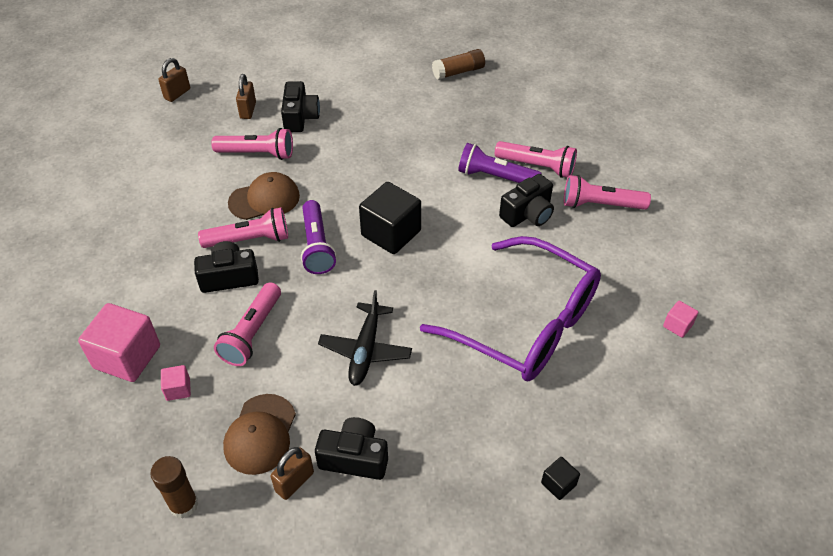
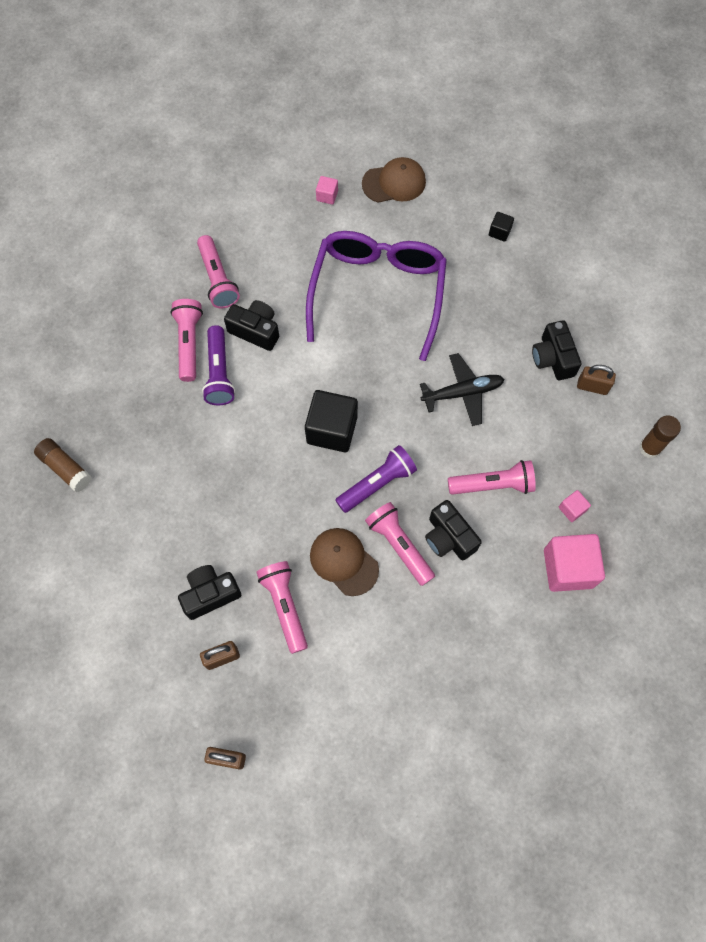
camera: 115 degrees left, 20 degrees up
(260, 434) = (572, 428): brown cap -> brown cap (394, 183)

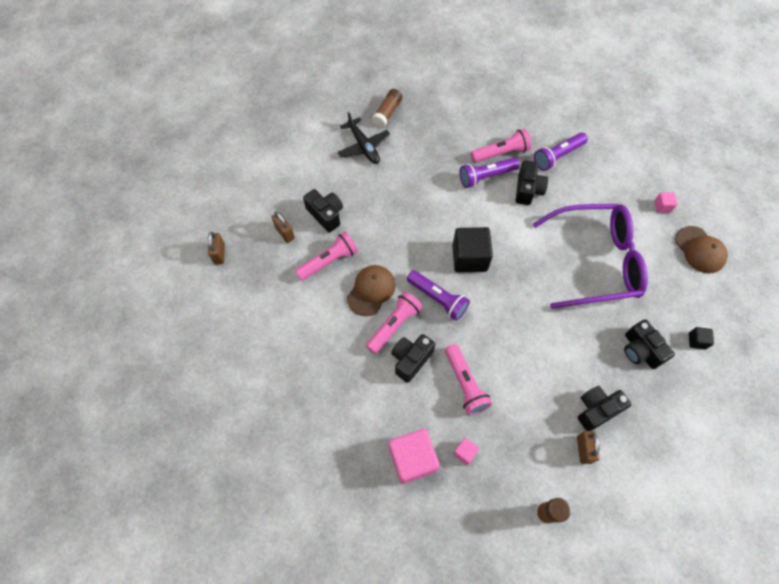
camera: 75 degrees right, 5 degrees down
(217, 279) = (557, 156): pink flashlight -> purple flashlight
(462, 393) = (535, 343): black plane -> black plane (363, 146)
(497, 290) = (640, 350): none -> black camera

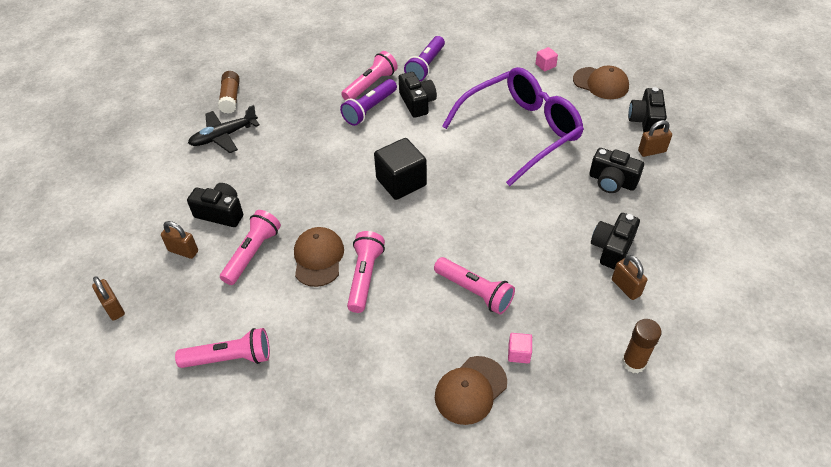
camera: 30 degrees left, 15 degrees down
(270, 336) = (230, 358): none -> pink flashlight
(363, 146) = (224, 136): black plane -> black plane turned 120 degrees clockwise
(411, 359) = (404, 299): black camera -> black camera (645, 121)
(412, 459) = (470, 390): pink cube -> brown cap
(438, 298) = (394, 231): purple flashlight -> none
(697, 341) = (652, 151): black cube -> brown padlock

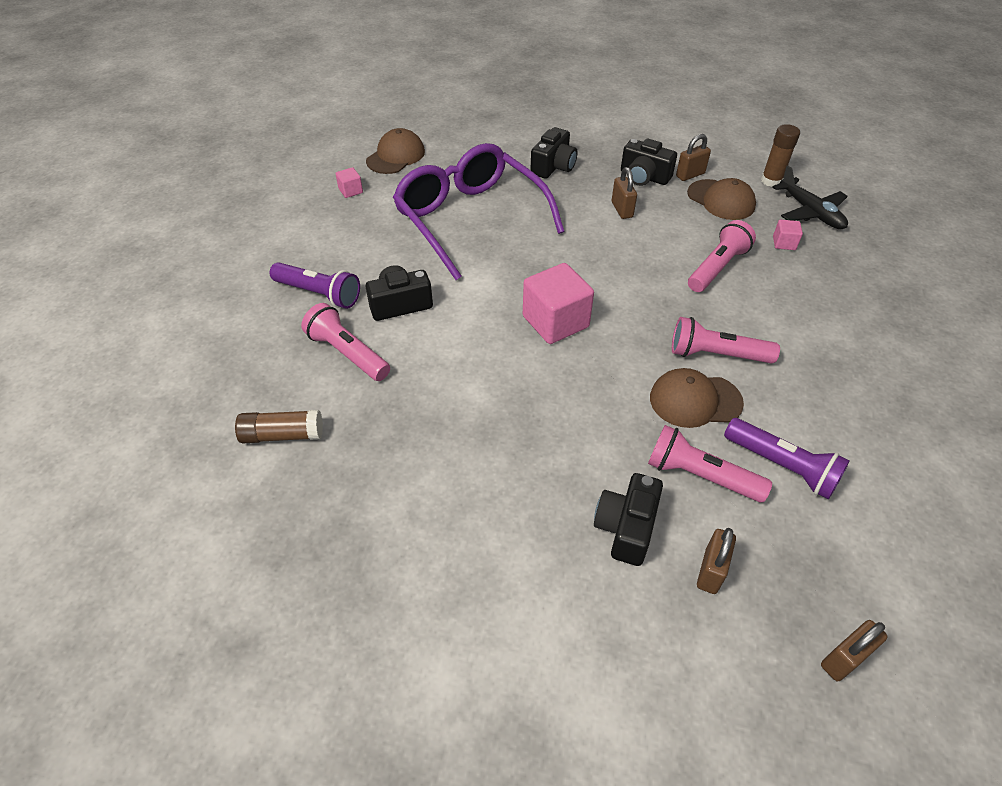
camera: 90 degrees left, 0 degrees up
(224, 136) = (442, 548): black plane -> black plane (810, 212)
(230, 98) = (336, 550): brown glue stick -> brown glue stick (283, 435)
(230, 358) = (874, 483): pink flashlight -> none
(369, 109) = (404, 354): purple flashlight -> purple flashlight (782, 466)
(401, 182) = (555, 322): black cube -> pink cube
(470, 390) = (836, 276): brown cap -> brown cap (721, 200)
(645, 121) = (464, 136): black camera -> none
(652, 151) = (510, 139): brown padlock -> brown padlock (622, 210)

